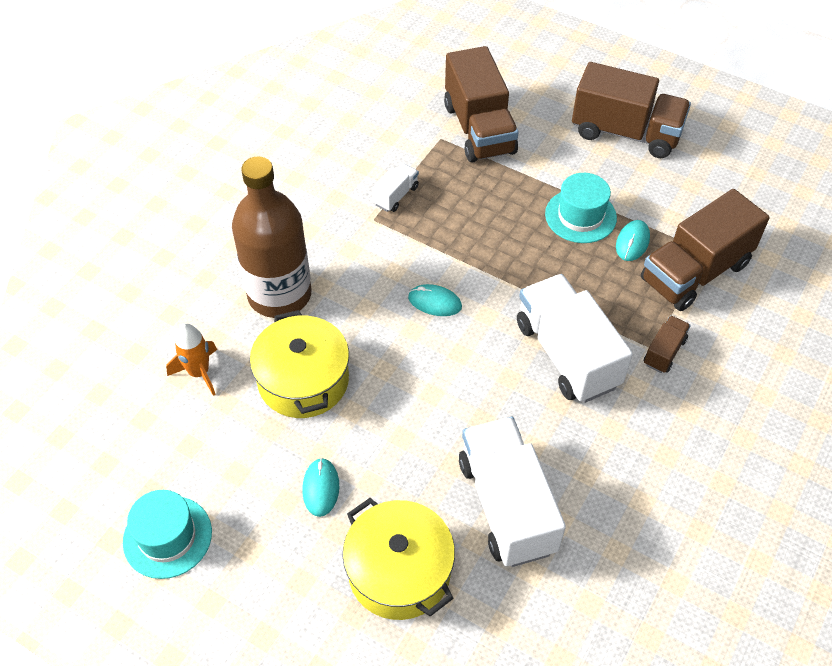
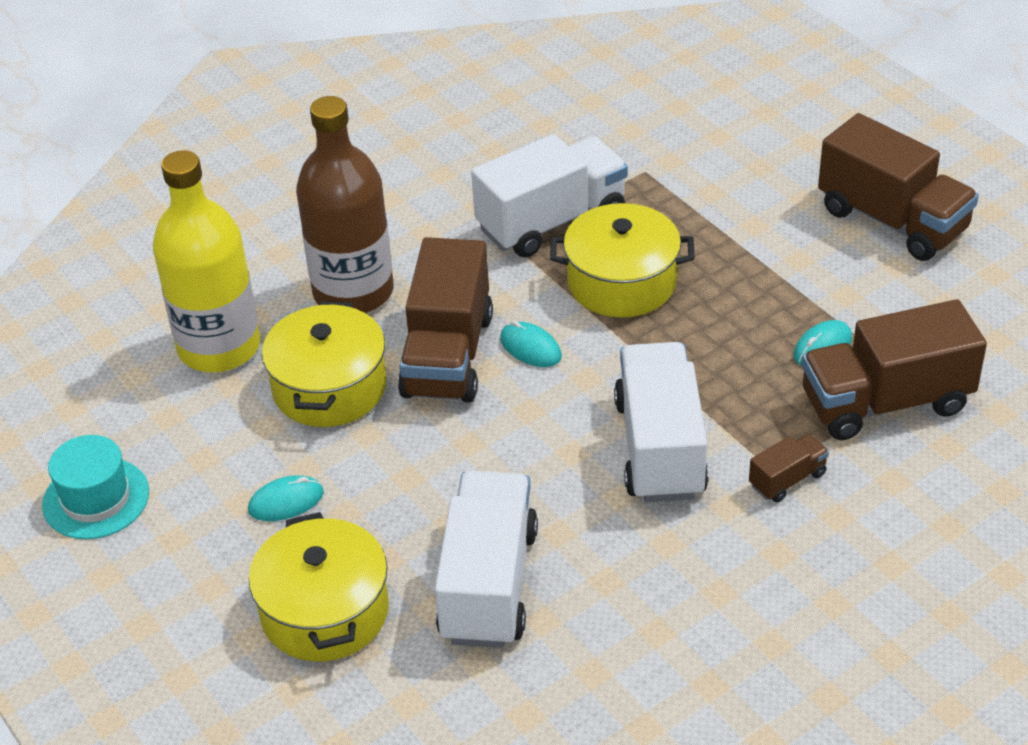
camera: 25 degrees right, 10 degrees down
(199, 372) = (219, 347): orange rocket -> yellow bottle
(321, 488) = (286, 501): turquoise mouse -> turquoise mouse turned 45 degrees clockwise
(396, 196) = (551, 221): white truck -> white truck, size x2.17
(471, 230) = (622, 282): none -> yellow pot
(479, 129) = (700, 172): brown truck -> brown truck (448, 355)
(580, 216) = (772, 300): turquoise hat -> none

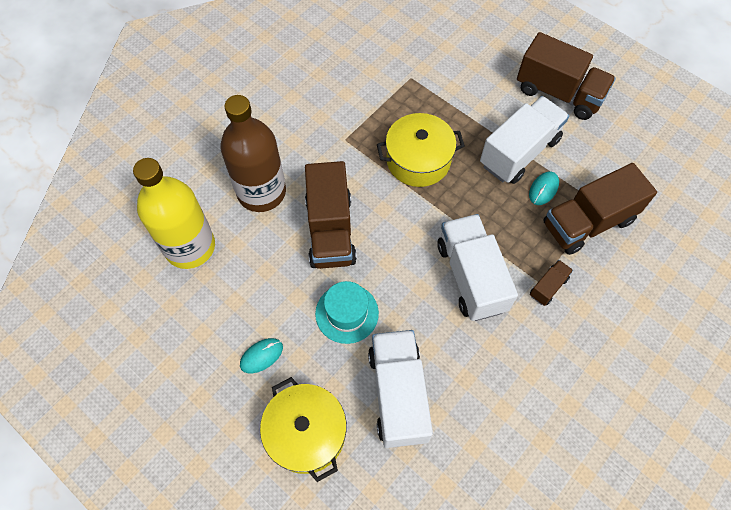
camera: 15 degrees left, 20 degrees up
(96, 498) = (142, 375): turquoise hat -> turquoise hat (347, 313)
(329, 387) = (265, 266): yellow pot -> none
(530, 348) = (378, 216): turquoise mouse -> none
(551, 221) = (366, 122): white truck -> white truck (519, 152)

